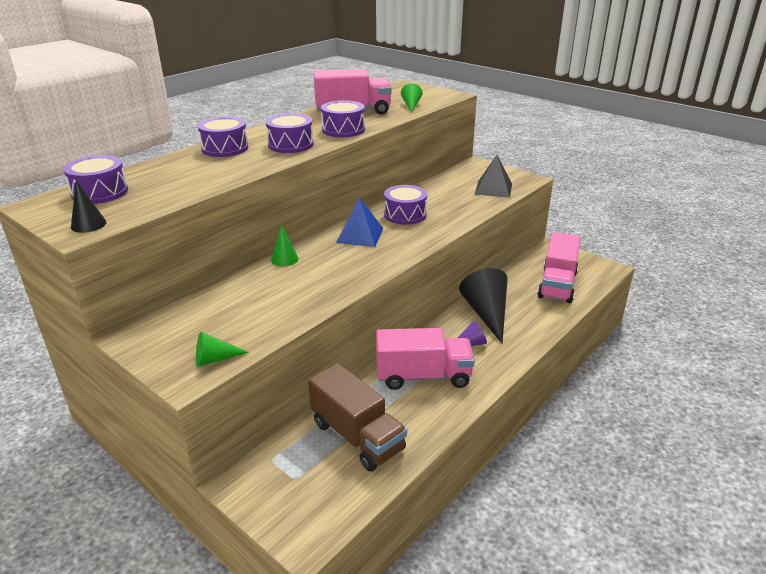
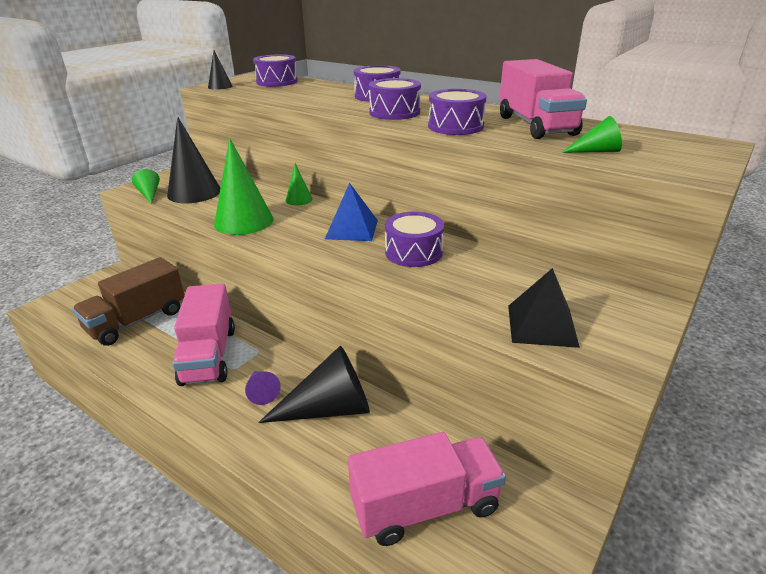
camera: 85 degrees right, 0 degrees up
(229, 324) = (194, 192): none -> black cone
(325, 286) = (244, 221): none -> green cone
(557, 284) = (425, 506): pink truck -> pink truck turned 150 degrees clockwise

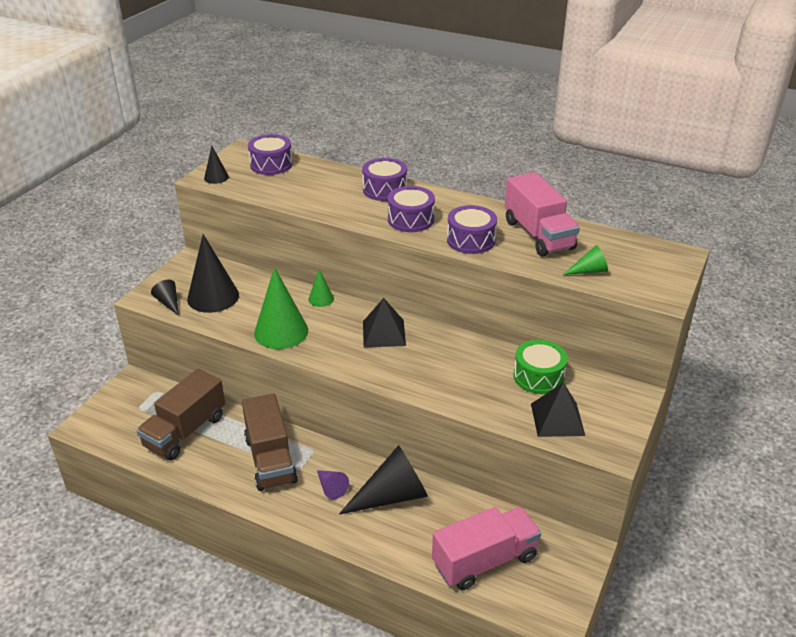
camera: 10 degrees left, 5 degrees up
(149, 194) = (168, 303): green cone -> black cone
(209, 355) = (270, 459): pink truck -> brown truck
(352, 229) = (384, 333): blue pyramid -> black pyramid
(413, 252) = (445, 355): purple drum -> none
(523, 279) = (538, 377): none -> green drum

